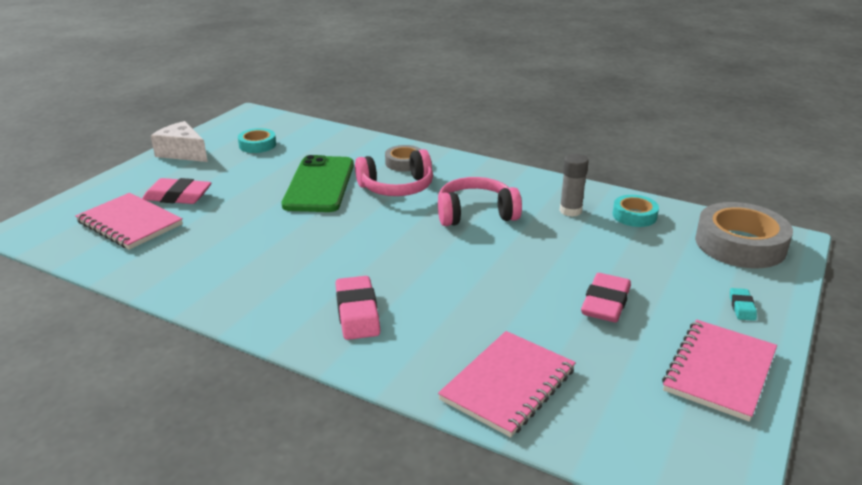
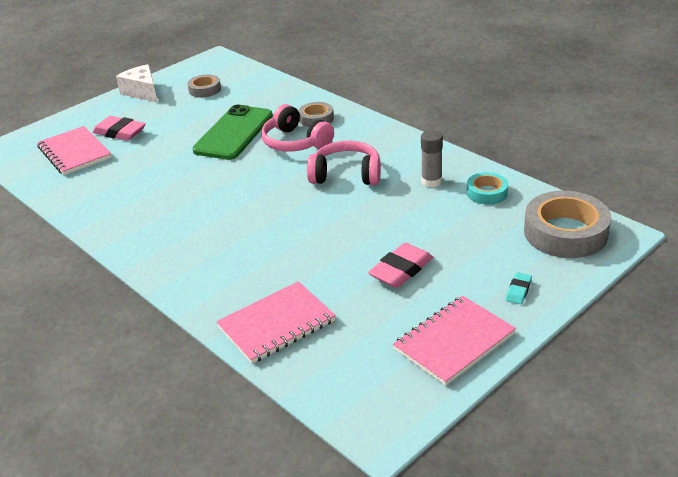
camera: 20 degrees right, 5 degrees up
(257, 145) = (205, 90): turquoise tape -> grey tape
(357, 313) = (199, 249): pink eraser -> none
(397, 187) = (295, 142): pink headphones -> pink headphones turned 45 degrees clockwise

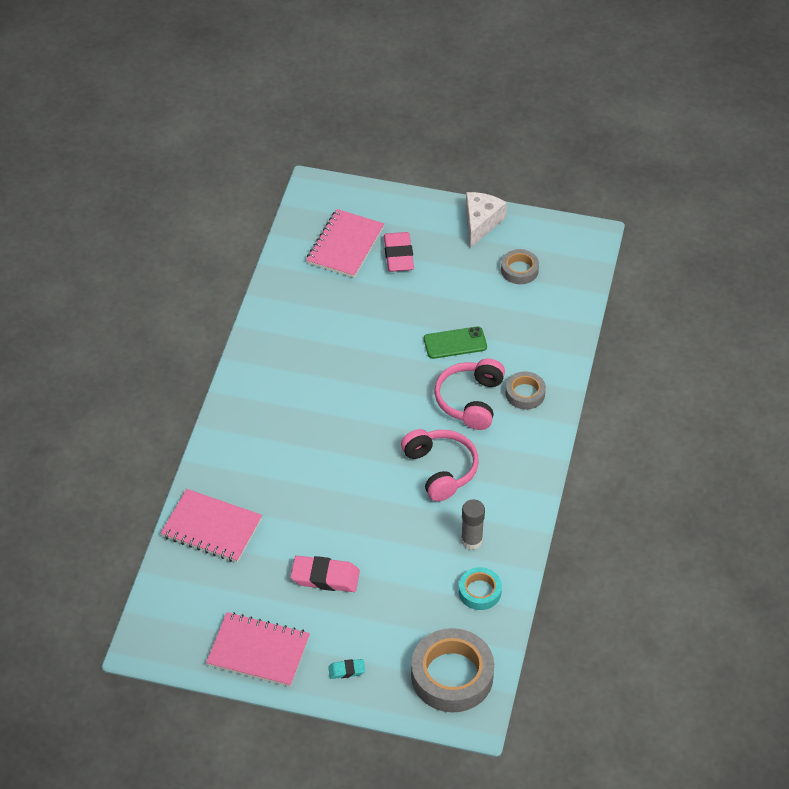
camera: 55 degrees right, 15 degrees up
(234, 133) = (455, 343): green phone -> green phone, size x0.58

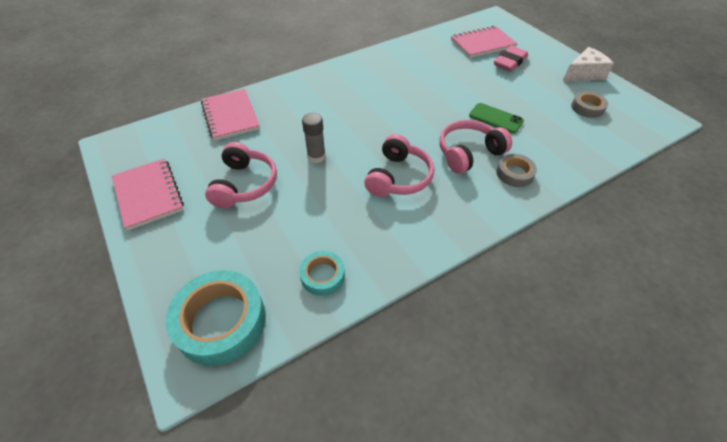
camera: 45 degrees right, 0 degrees up
(325, 577) = (244, 184): pink eraser -> pink headphones
(346, 670) = (169, 251): turquoise eraser -> none
(452, 676) = (221, 321): grey tape -> turquoise tape
(471, 540) = (362, 236): grey glue stick -> grey glue stick (316, 157)

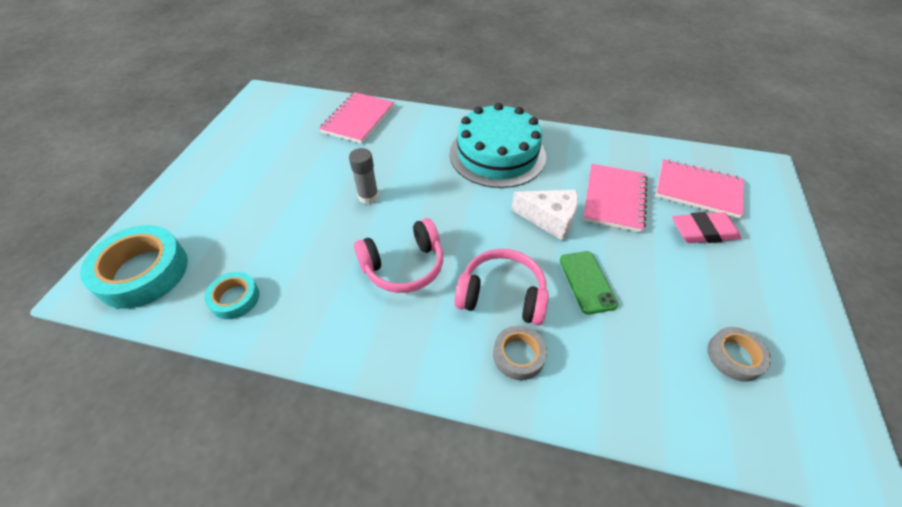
camera: 45 degrees right, 0 degrees up
(148, 195) = (232, 146): pink notebook -> pink notebook (614, 199)
(244, 184) = (291, 182): pink headphones -> none
(360, 84) = (497, 154): none -> turquoise cake
(584, 74) = (798, 313): white cheese -> white cheese (549, 219)

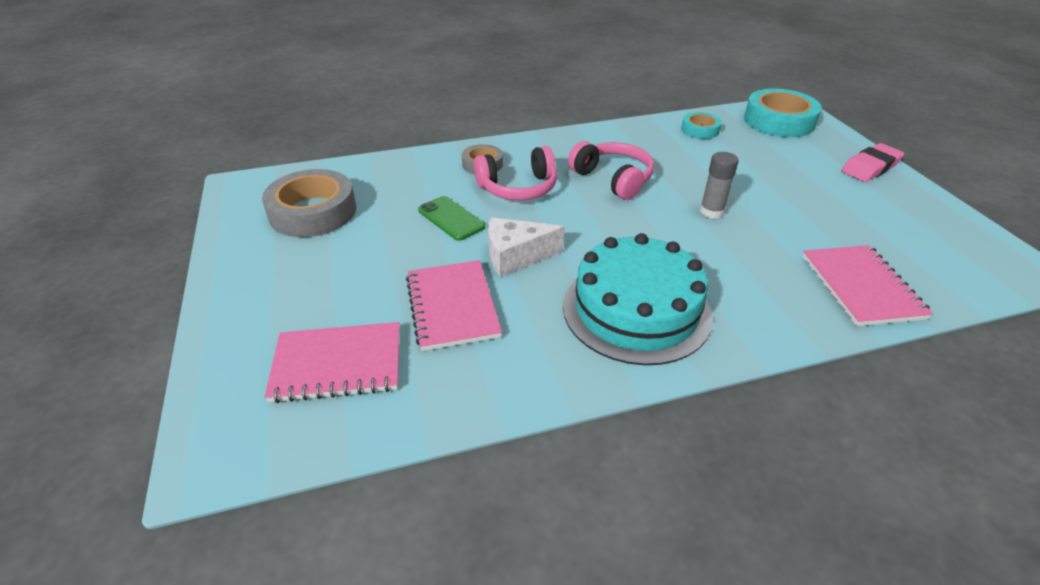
camera: 150 degrees right, 10 degrees down
(404, 266) = (613, 179): pink headphones -> pink headphones turned 105 degrees clockwise
(703, 232) = (333, 306): pink eraser -> pink eraser (870, 167)
(734, 356) = (313, 212): grey tape -> grey tape, size x1.87

